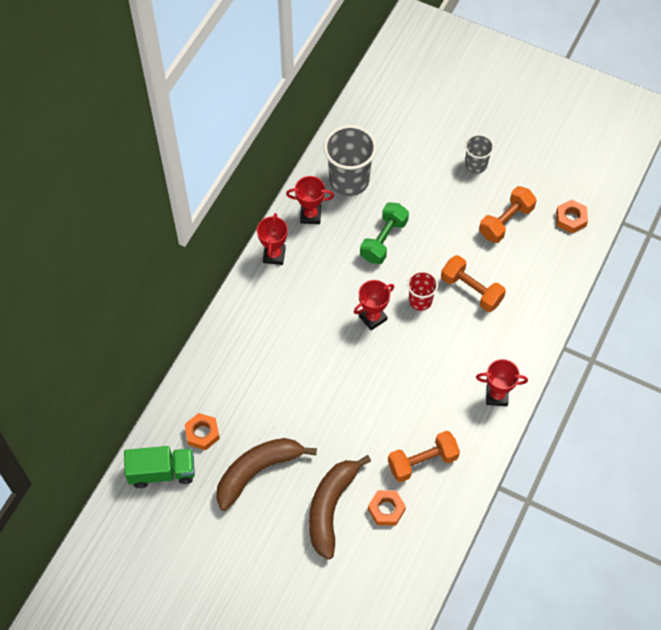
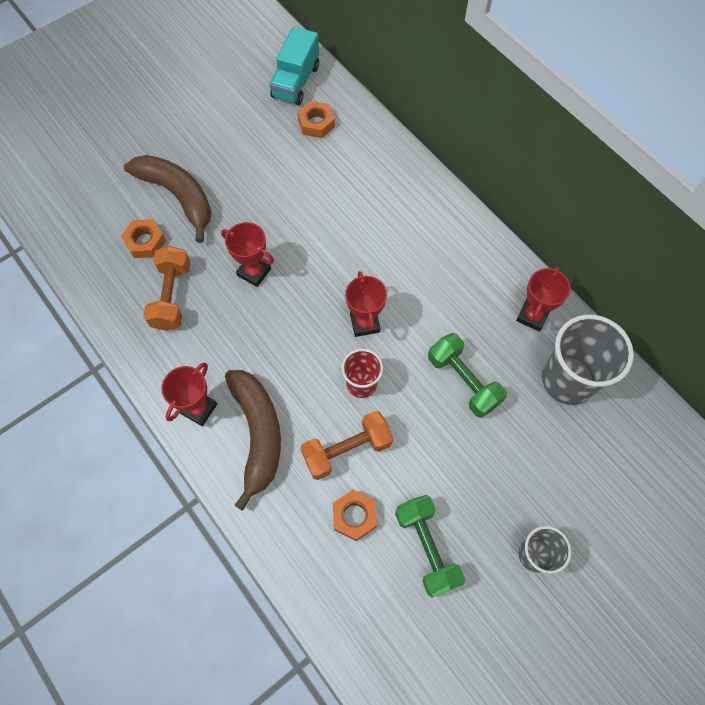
camera: 115 degrees right, 5 degrees up
(162, 472) = (296, 82): green truck -> turquoise truck
(257, 471) = (252, 152): brown banana -> brown banana (258, 434)
(274, 255) = (492, 258): red trophy -> red trophy (254, 272)
(506, 221) = (427, 547): orange dumbbell -> green dumbbell
(571, 219) = (392, 644): orange nut -> orange nut (354, 516)

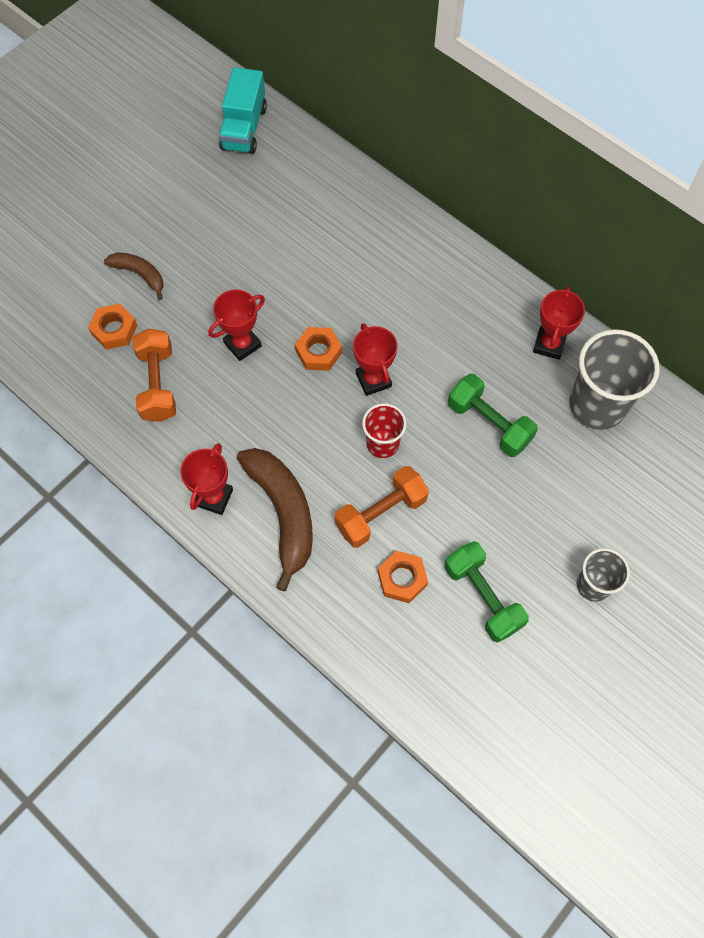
camera: 10 degrees left, 0 degrees up
(178, 196) = (140, 274): brown banana -> brown banana, size x0.55
(254, 272) = (242, 344): red trophy -> red trophy turned 60 degrees counterclockwise
(316, 123) = (276, 171): orange nut -> orange nut (318, 352)

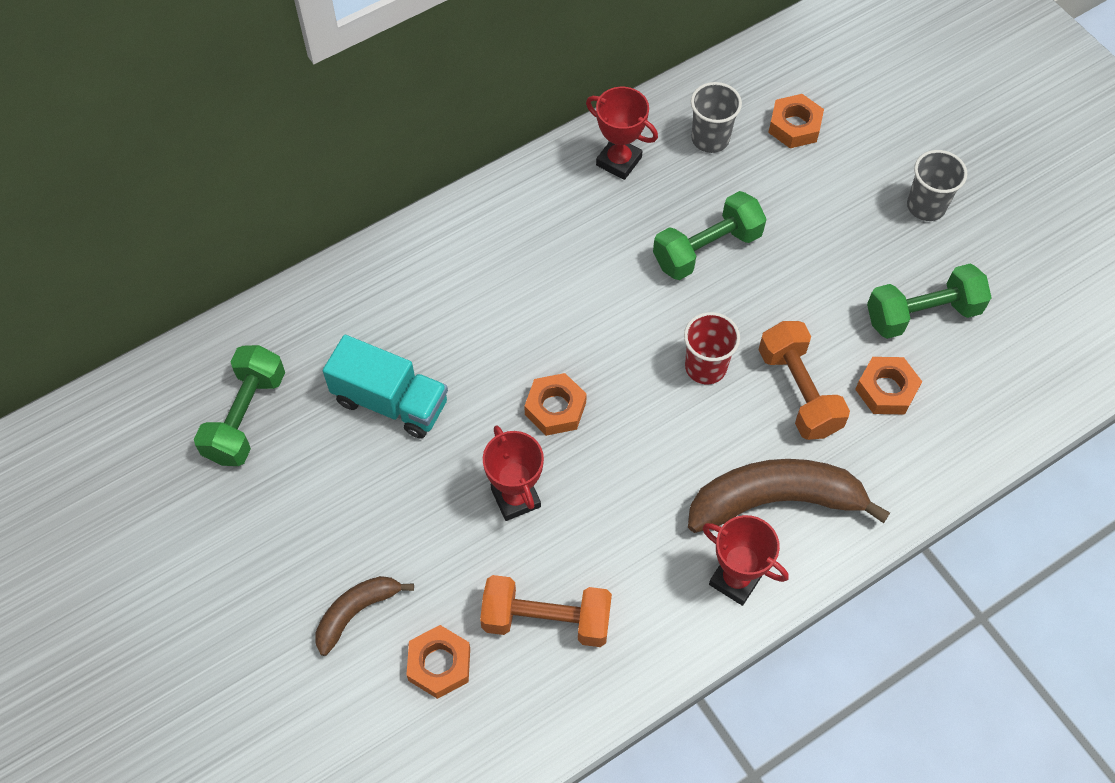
camera: 75 degrees left, 5 degrees down
(244, 128) = (152, 421): turquoise truck -> turquoise truck (390, 401)
(260, 175) = (245, 417): none -> green dumbbell
(373, 380) = (614, 355): red trophy -> none
(597, 405) = (710, 139): grey cup -> grey cup, size x0.56
(636, 466) = (794, 126): none -> orange nut

